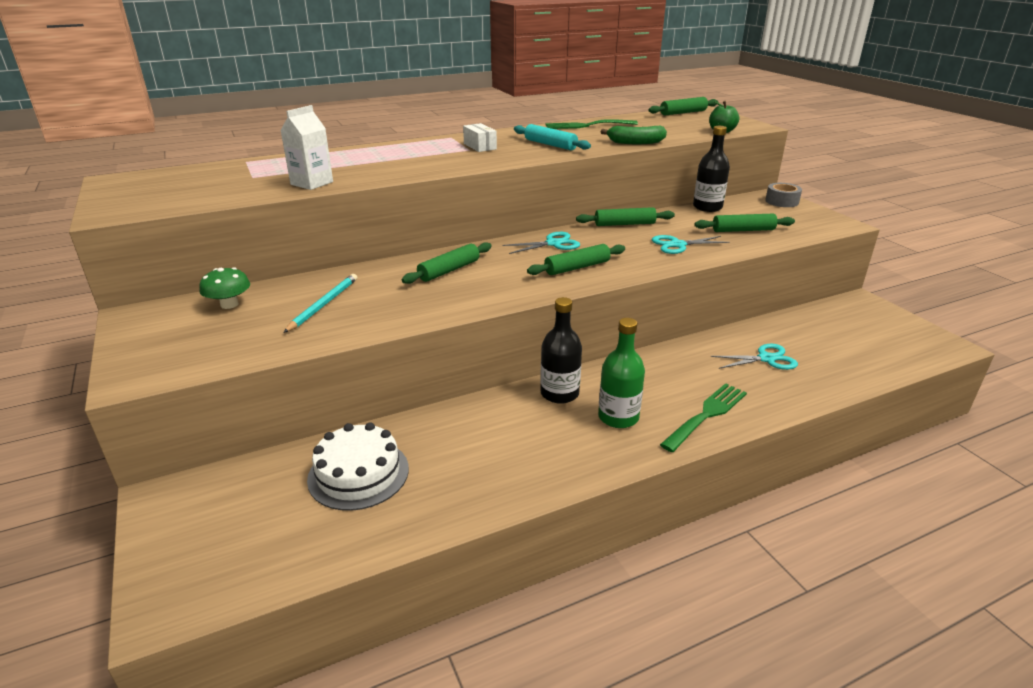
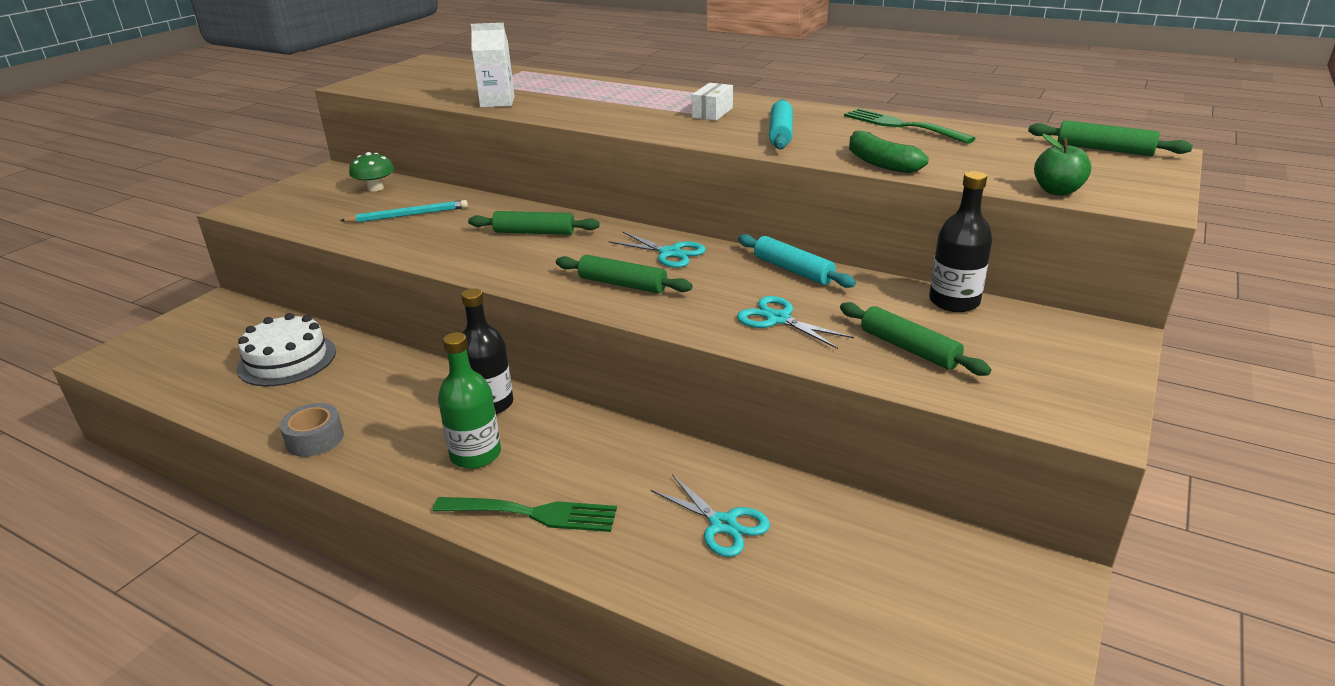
camera: 55 degrees right, 0 degrees up
(624, 224) = (793, 270): green rolling pin -> turquoise rolling pin
(782, 201) = (1097, 349): grey tape -> grey tape (315, 439)

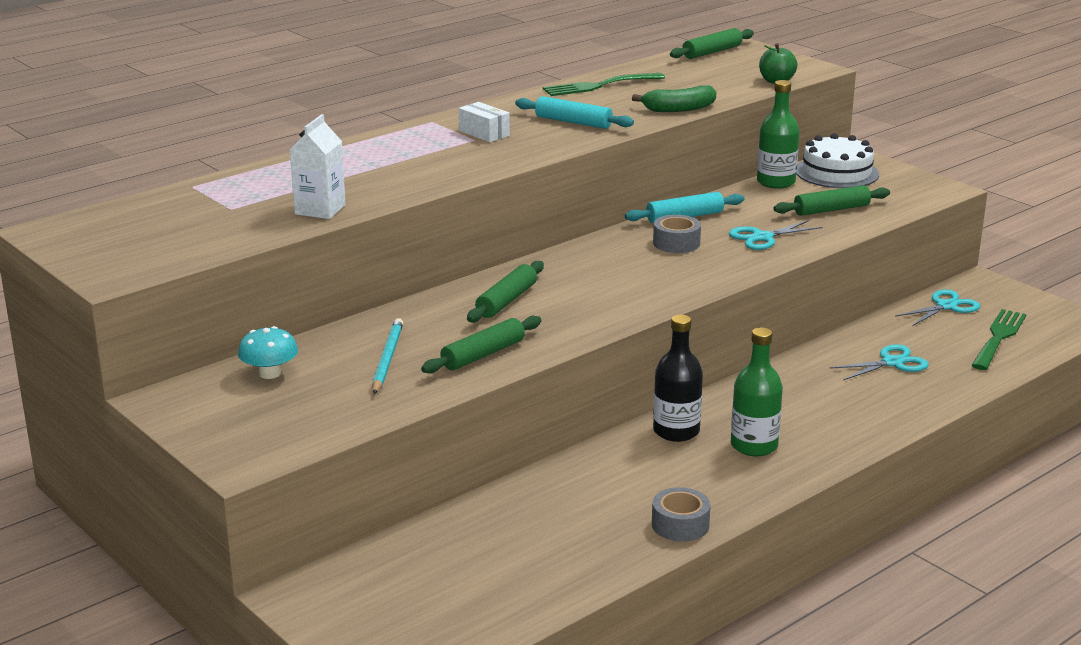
camera: 70 degrees left, 5 degrees down
(287, 359) = (501, 540): white cake -> white cake (837, 172)
(375, 188) = (270, 373): green mushroom -> turquoise mushroom
(533, 513) = (847, 429): green fork -> green fork (998, 337)
(622, 284) = (658, 279): green rolling pin -> green rolling pin (483, 354)
(670, 253) = (611, 252): turquoise scissors -> turquoise scissors (946, 306)
(719, 277) = (676, 243): none -> grey tape
(954, 302) = (776, 182): black bottle -> green bottle

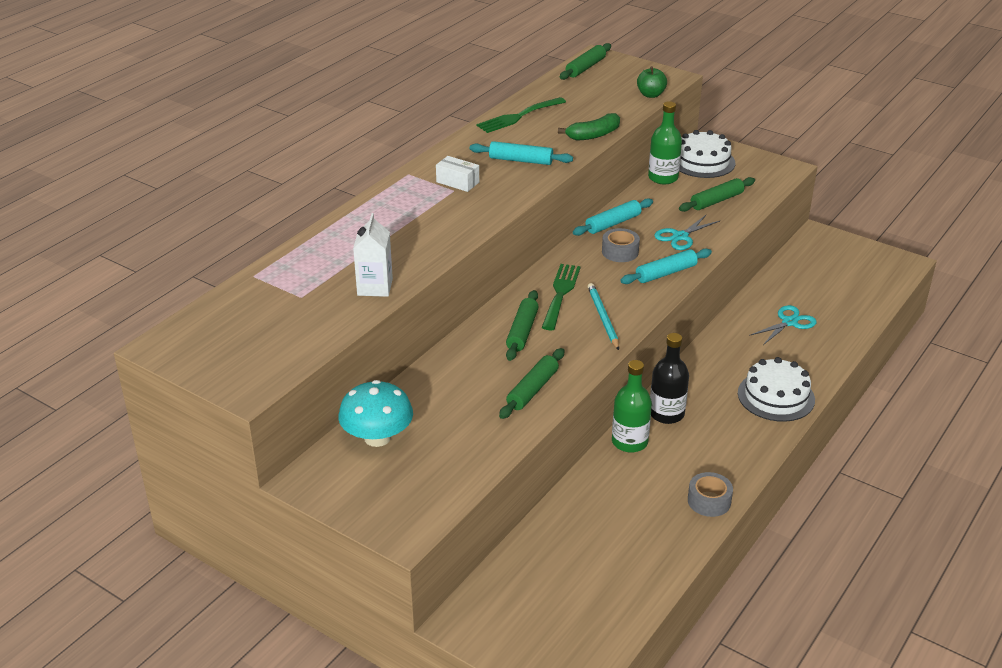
camera: 15 degrees left, 10 degrees up
(270, 373) = (377, 437): turquoise mushroom -> turquoise mushroom, size x1.54
(387, 359) = (461, 407): turquoise pencil -> turquoise pencil (603, 318)
(721, 268) = (665, 273): none -> turquoise rolling pin
(754, 445) = (727, 417): green bottle -> green bottle (629, 442)
(831, 433) = (776, 396): none -> white cake
(946, 306) = (804, 262): turquoise scissors -> none
(998, 337) = (852, 286): green fork -> green fork (560, 293)

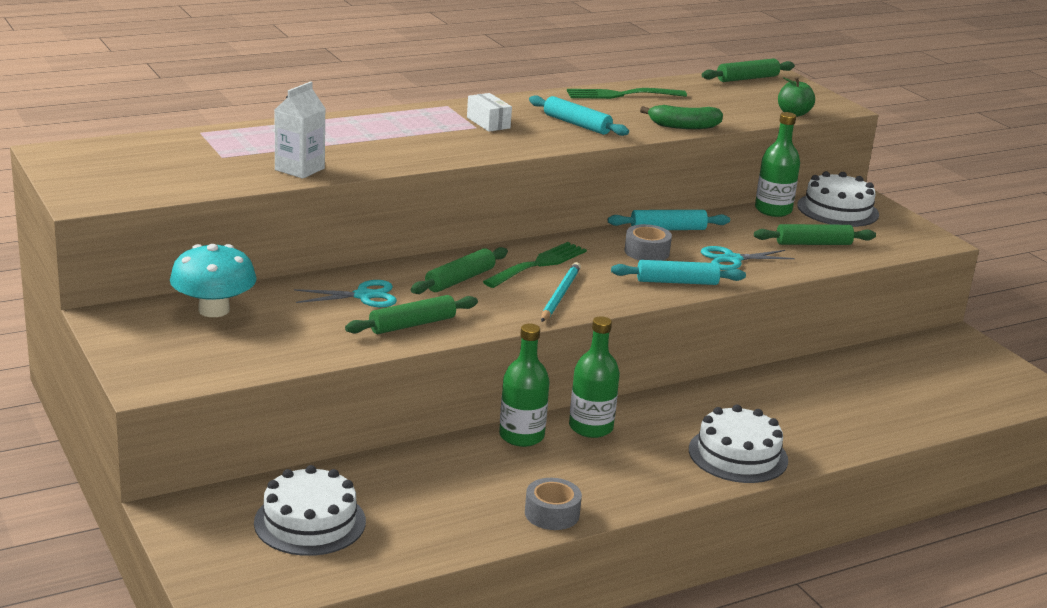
camera: 25 degrees right, 10 degrees down
(562, 585) = (310, 522): none -> white cake
(666, 414) = (591, 427): black bottle -> green bottle
(789, 322) = (831, 399): turquoise scissors -> turquoise scissors (363, 296)

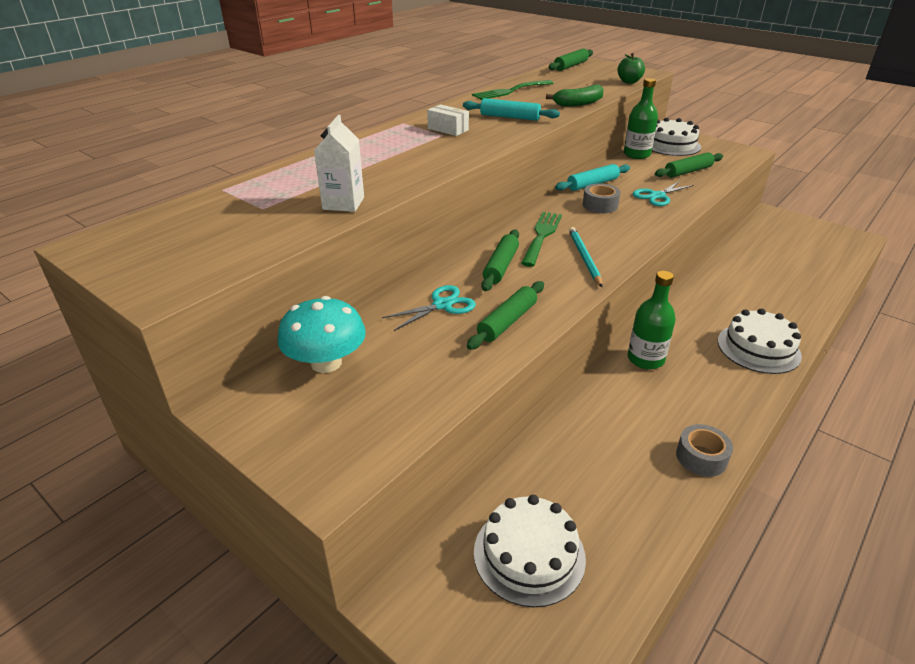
camera: 20 degrees left, 10 degrees up
(521, 436) = (608, 385): green bottle -> none
(677, 282) = (646, 223): turquoise rolling pin -> none

